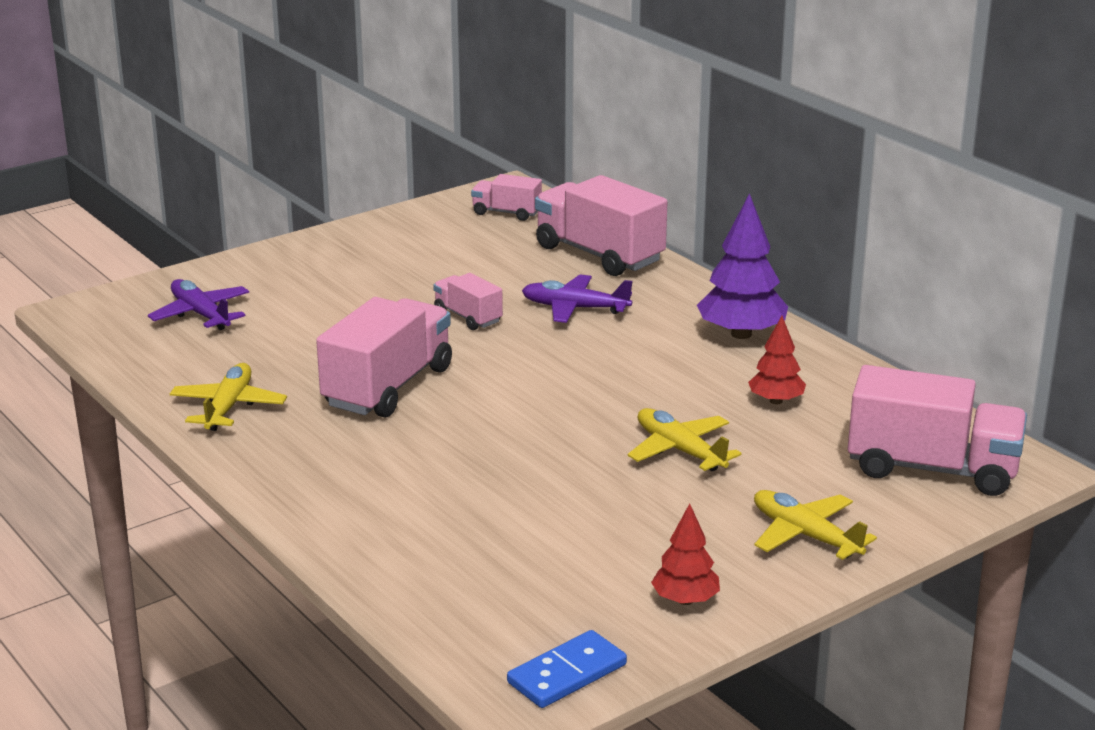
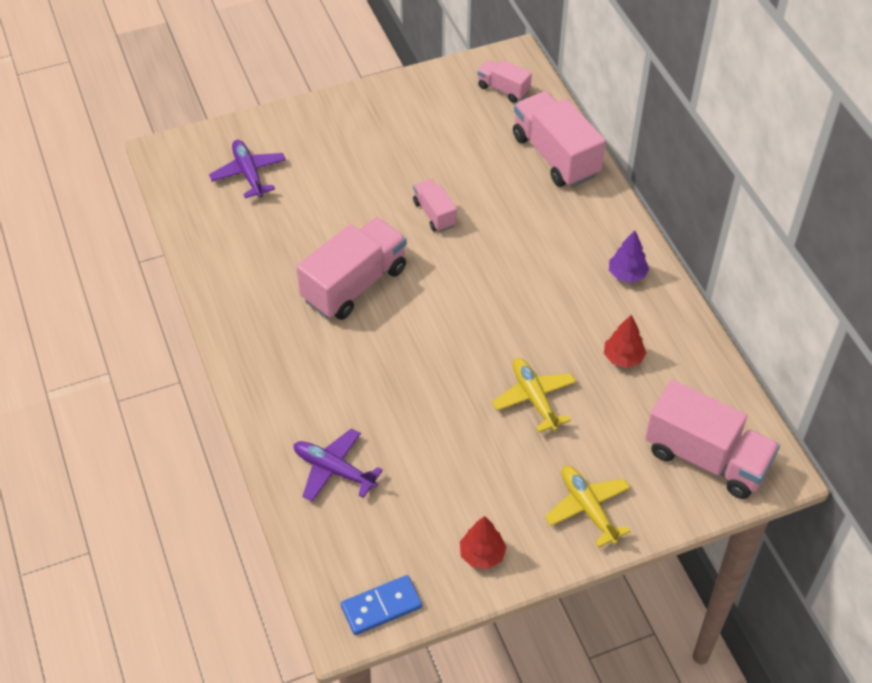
camera: 15 degrees right, 25 degrees up
(228, 407) = (241, 284): yellow plane -> none
(574, 308) = (515, 219): purple plane -> purple plane (334, 470)
(741, 334) = (627, 274): purple tree -> purple tree, size x0.59

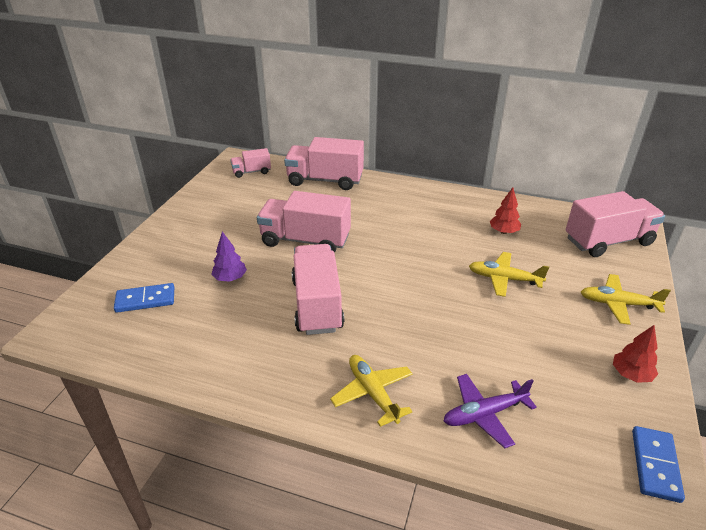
camera: 50 degrees left, 15 degrees down
(248, 173) = (145, 300): purple plane -> blue domino
(289, 386) = (372, 393): none -> yellow plane
(434, 214) = (305, 240): pink truck -> pink truck, size x1.91
(627, 274) = (442, 201): purple tree -> purple tree (230, 278)

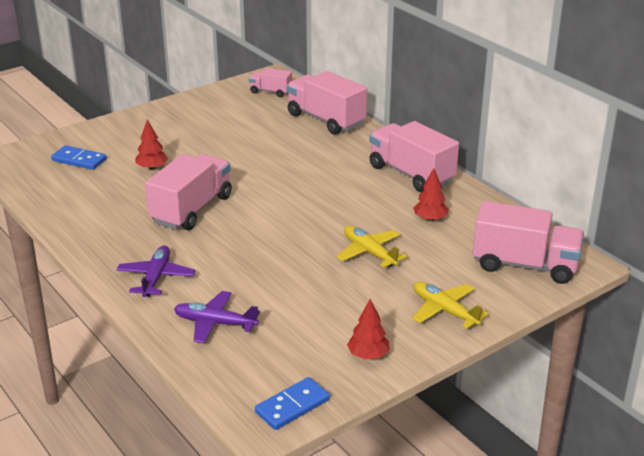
camera: 35 degrees right, 5 degrees down
(230, 278) = (152, 168): purple tree -> red tree
(305, 240) = (243, 162): pink truck -> pink truck (411, 174)
(372, 393) = (156, 277): yellow plane -> purple plane

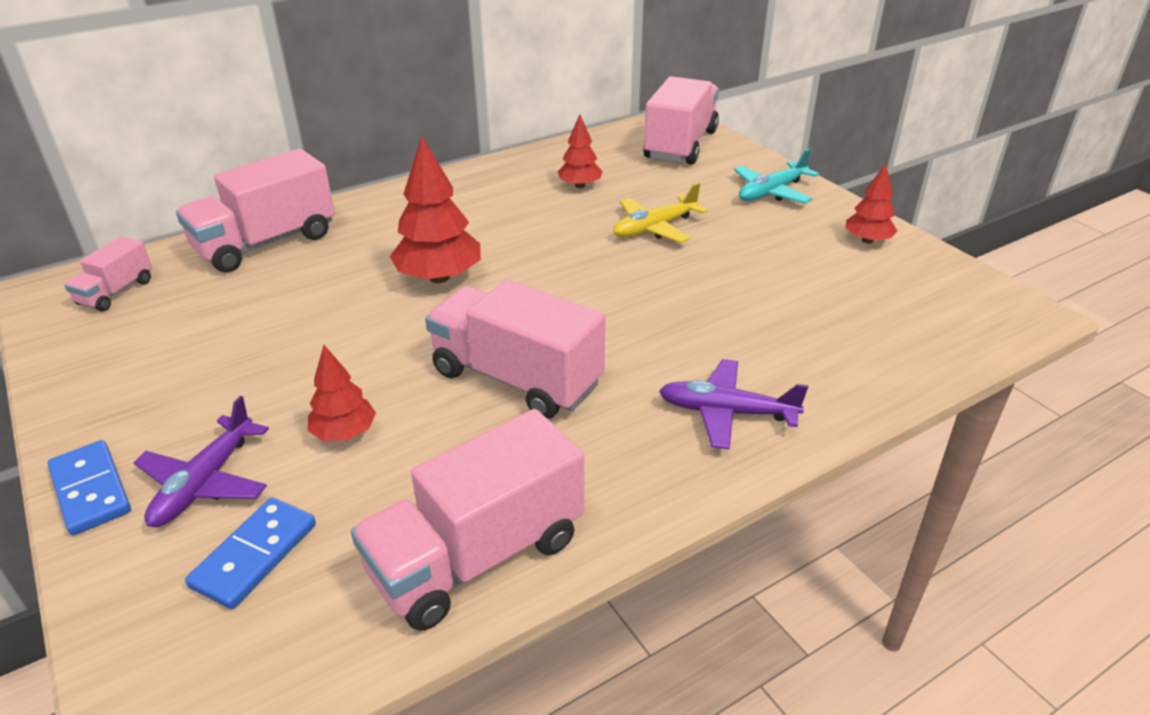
camera: 85 degrees left, 5 degrees up
(214, 323) = (835, 351): purple plane -> purple plane (205, 483)
(292, 406) = (981, 292): blue domino -> blue domino (90, 490)
(293, 176) = (439, 277): none -> red tree
(411, 174) = (466, 189): pink truck -> pink truck (477, 556)
(444, 310) = (771, 192): yellow plane -> turquoise plane

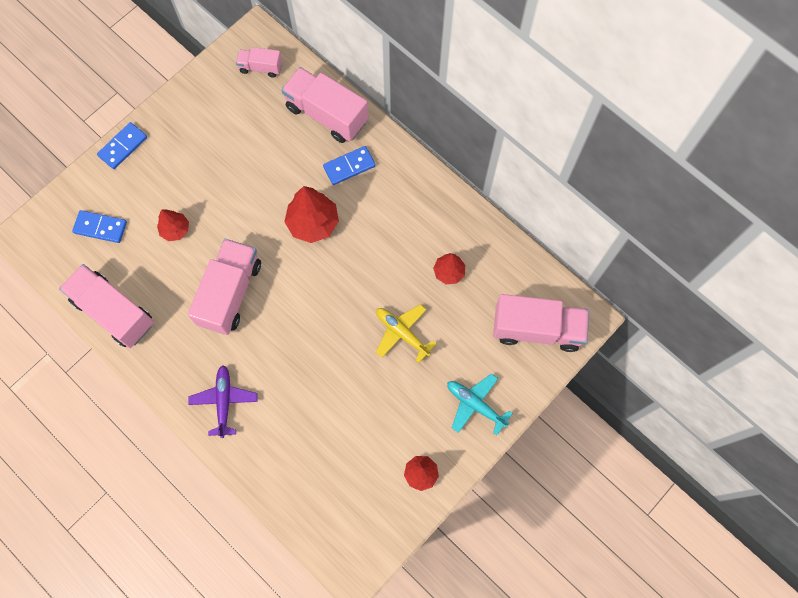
camera: 75 degrees right, 35 degrees up
(205, 483) = (134, 188): purple plane -> none
(369, 235) = (349, 166): none -> blue domino

